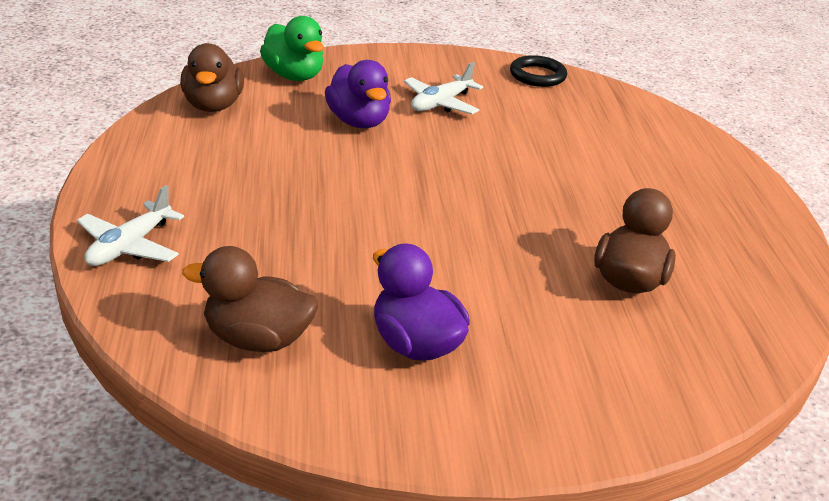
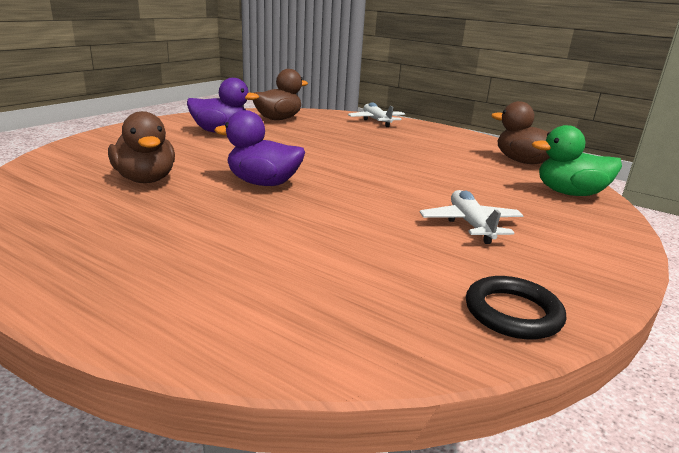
camera: 130 degrees right, 10 degrees down
(358, 121) = (461, 187): purple duck -> purple duck (263, 183)

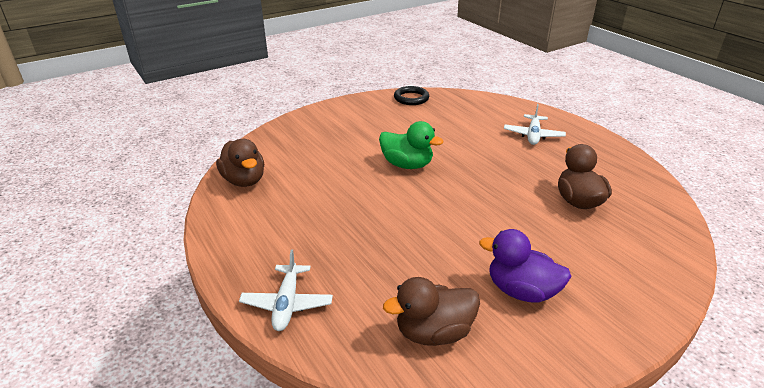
camera: 155 degrees left, 10 degrees up
(263, 183) = (488, 184): purple duck -> none
(470, 224) = (378, 132): white plane -> white plane (533, 135)
(569, 193) = (276, 143): green duck -> green duck (407, 165)

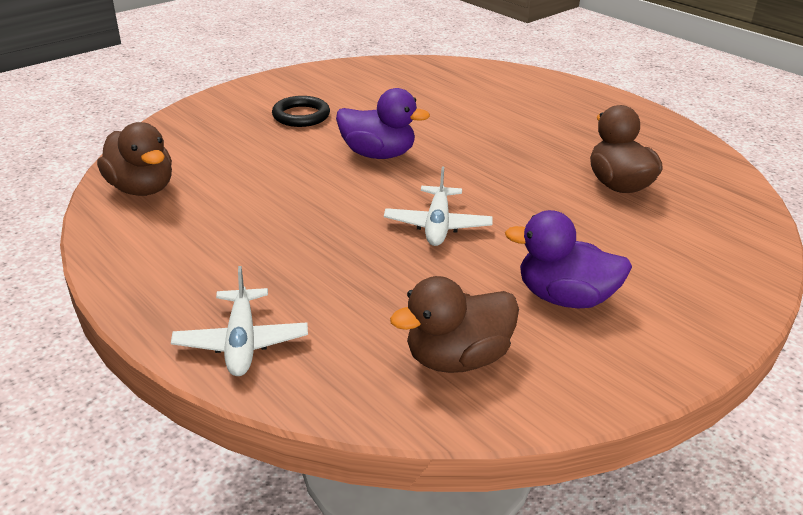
camera: 10 degrees left, 0 degrees up
(407, 165) = (378, 154): green duck -> purple duck
(411, 98) = (367, 70): black ring -> black ring (301, 116)
(533, 135) = (544, 108): white plane -> white plane (437, 225)

